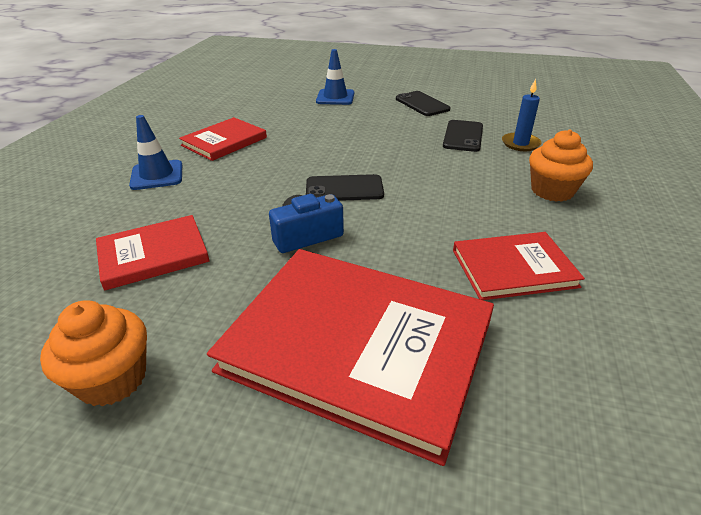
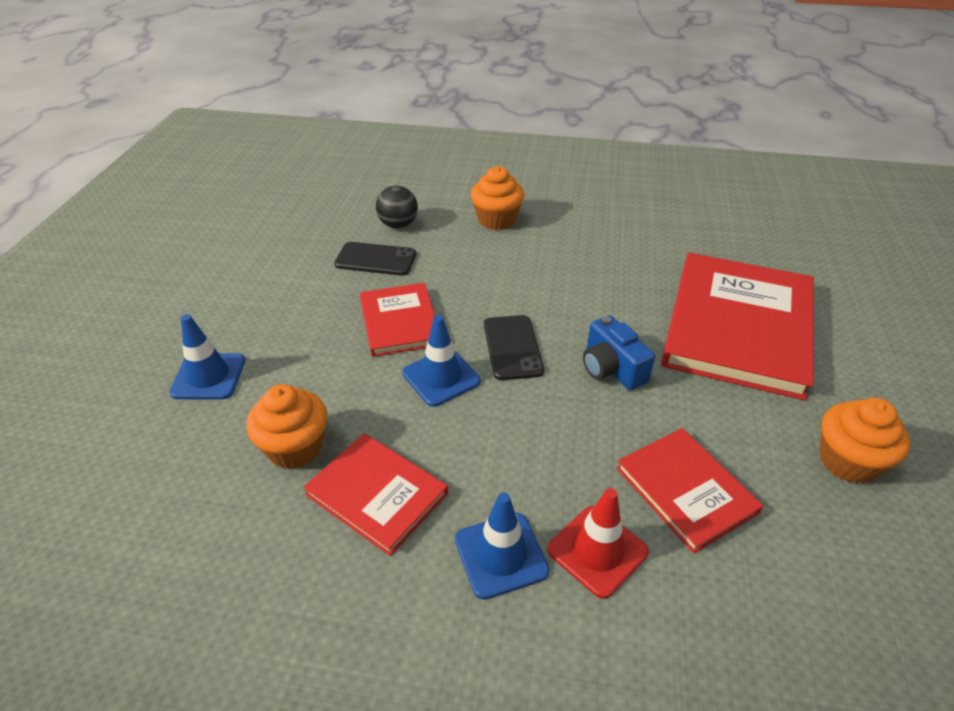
camera: 95 degrees left, 5 degrees up
(134, 208) = (597, 550): none -> red traffic cone
(270, 120) = (295, 447): none -> orange cupcake
(316, 160) = (441, 377): none -> blue traffic cone
(422, 104) = (265, 287): black phone -> none
(513, 268) = (619, 251): red book -> red book (399, 322)
(520, 144) = (398, 225): blue candle -> black ball

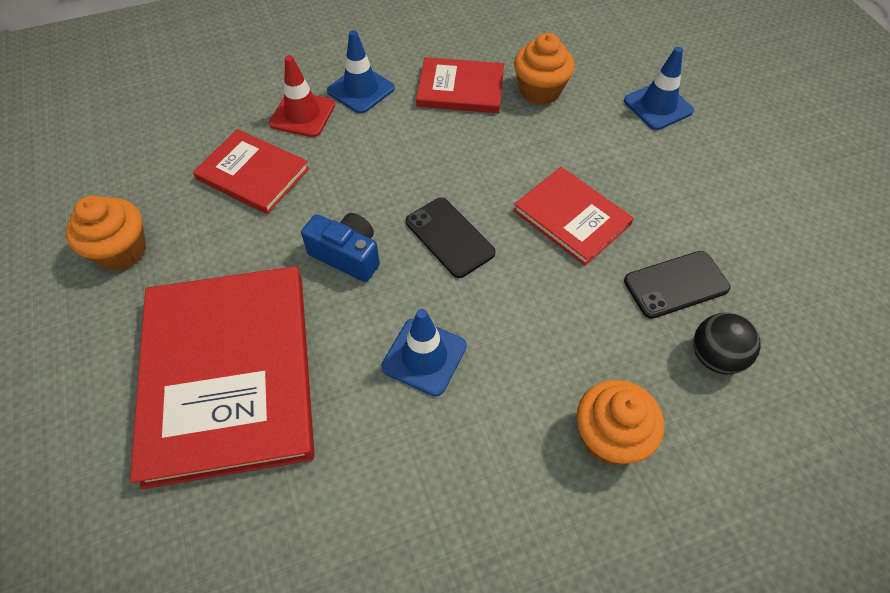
camera: 150 degrees right, 15 degrees up
(441, 377) = (488, 181): blue traffic cone -> blue traffic cone (424, 356)

